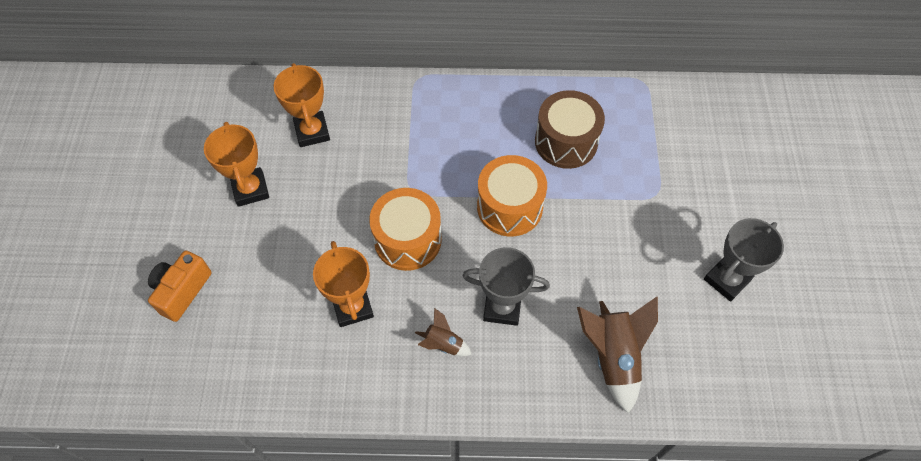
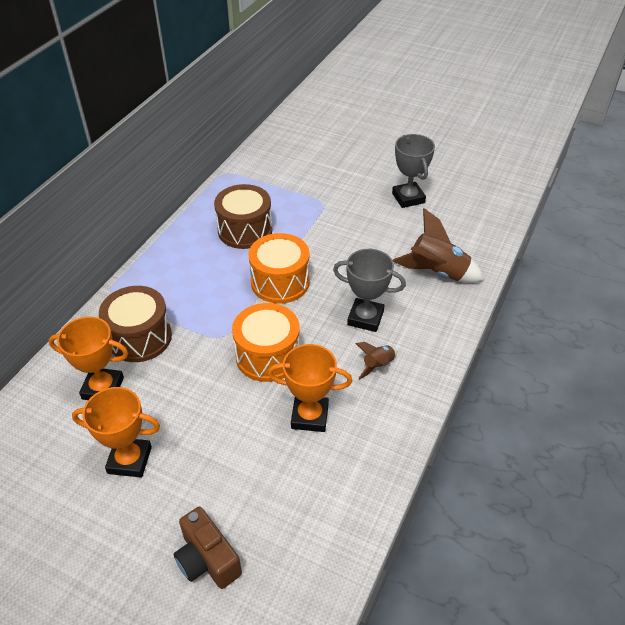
camera: 65 degrees left, 15 degrees down
(182, 291) = (207, 559): orange camera -> brown camera
(379, 128) = (140, 337): none -> brown drum
(502, 307) = (365, 318): grey trophy -> grey trophy turned 75 degrees clockwise

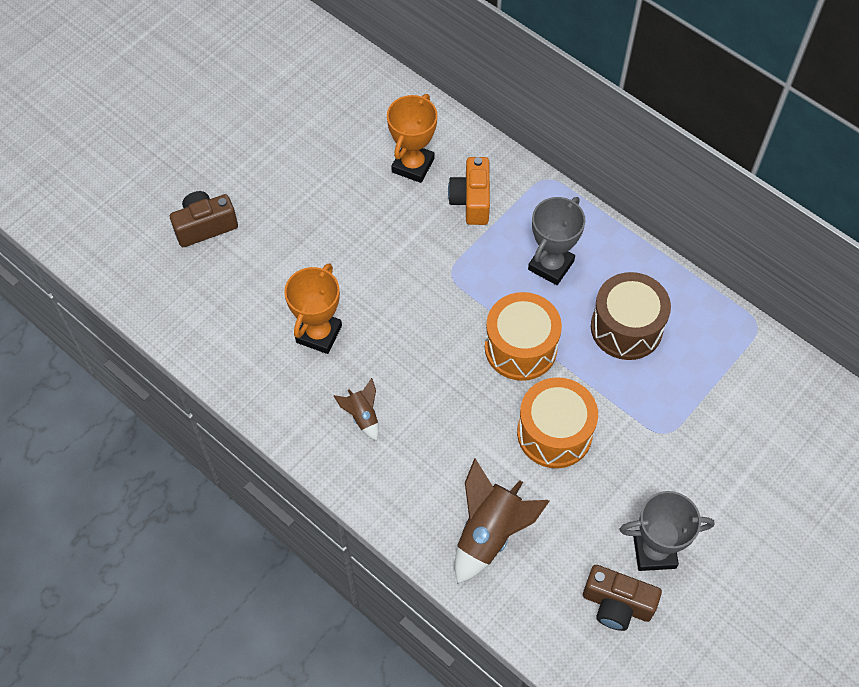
camera: 105 degrees right, 15 degrees up
(130, 460) = (322, 181): orange trophy -> none
(140, 337) = (471, 200): brown drum -> orange camera
(267, 356) = (410, 312): orange drum -> orange drum (554, 433)
(365, 318) = (436, 424): grey trophy -> grey trophy (551, 265)
(452, 209) = (617, 604): none -> brown camera

